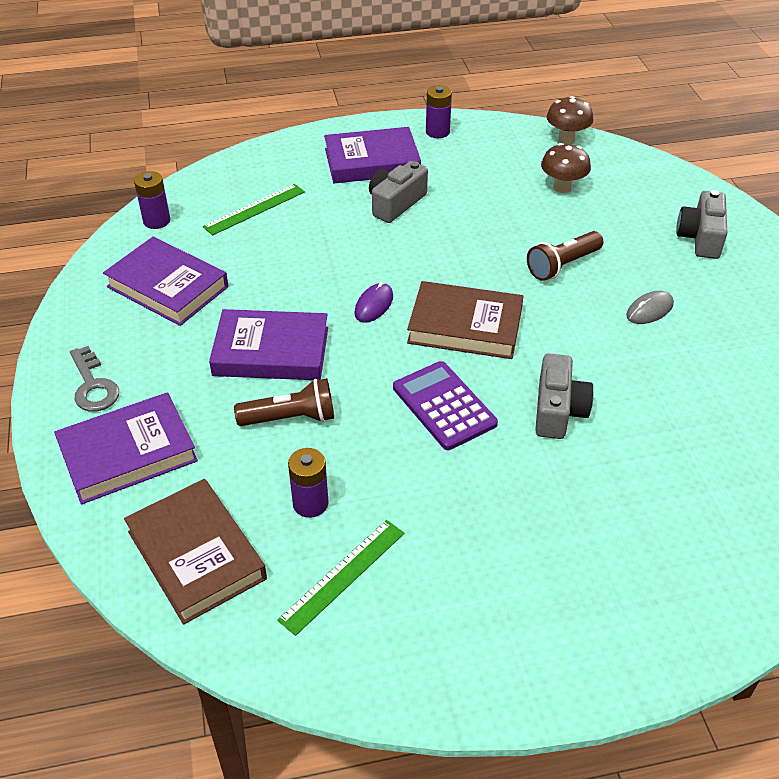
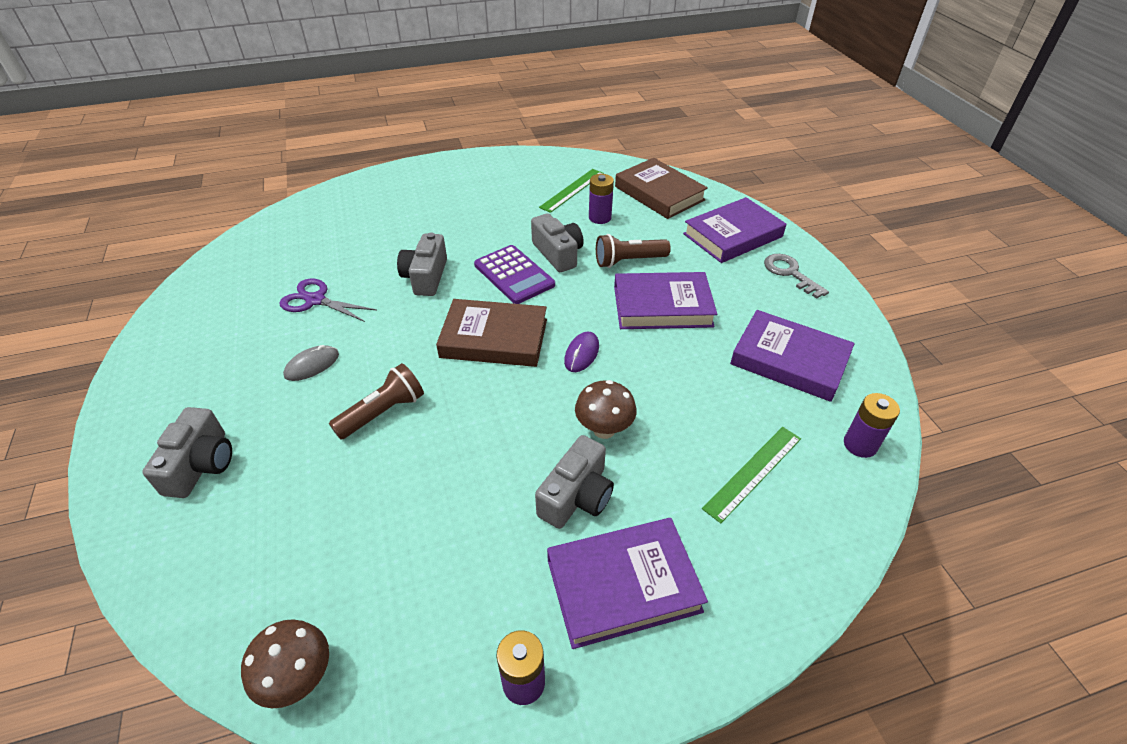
camera: 175 degrees right, 0 degrees up
(383, 437) = (558, 254): none -> grey camera
(562, 187) = (344, 546): brown mushroom -> brown mushroom (604, 429)
(685, 385) = (315, 300): none -> purple scissors

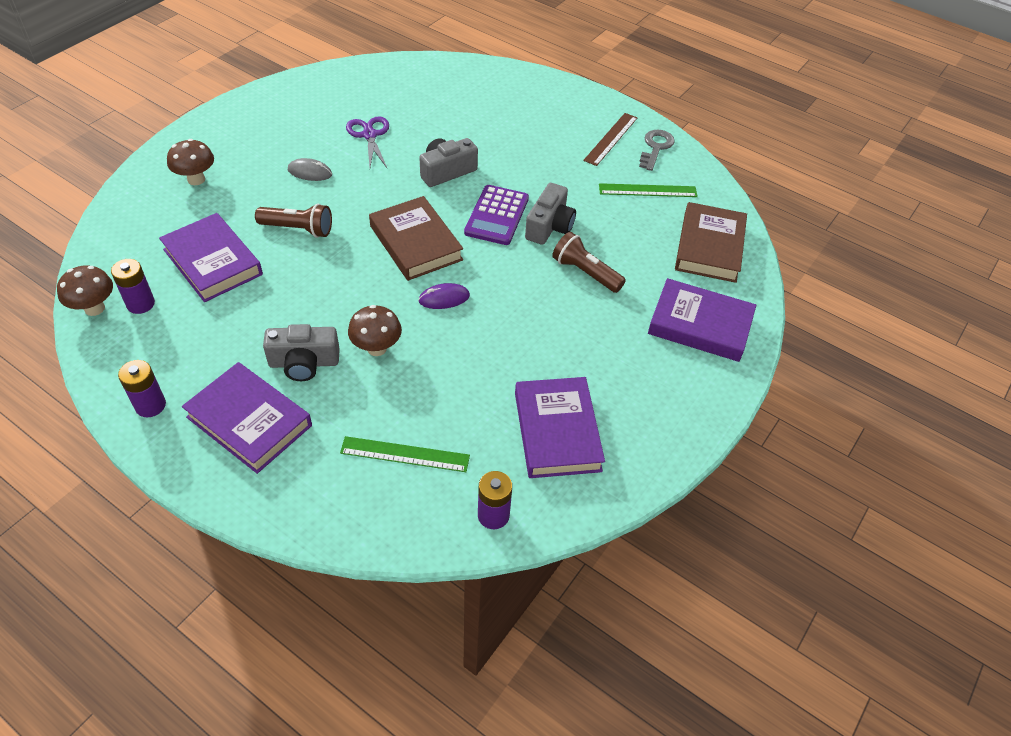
camera: 50 degrees right, 5 degrees up
(201, 464) = (196, 179): grey camera -> brown mushroom
(496, 178) = (611, 139): none -> brown ruler
(600, 217) = (627, 226): purple battery -> purple battery (140, 304)
(662, 306) = (547, 320): purple book -> purple book (213, 262)
(790, 273) = (684, 388): grey key -> grey key (655, 148)

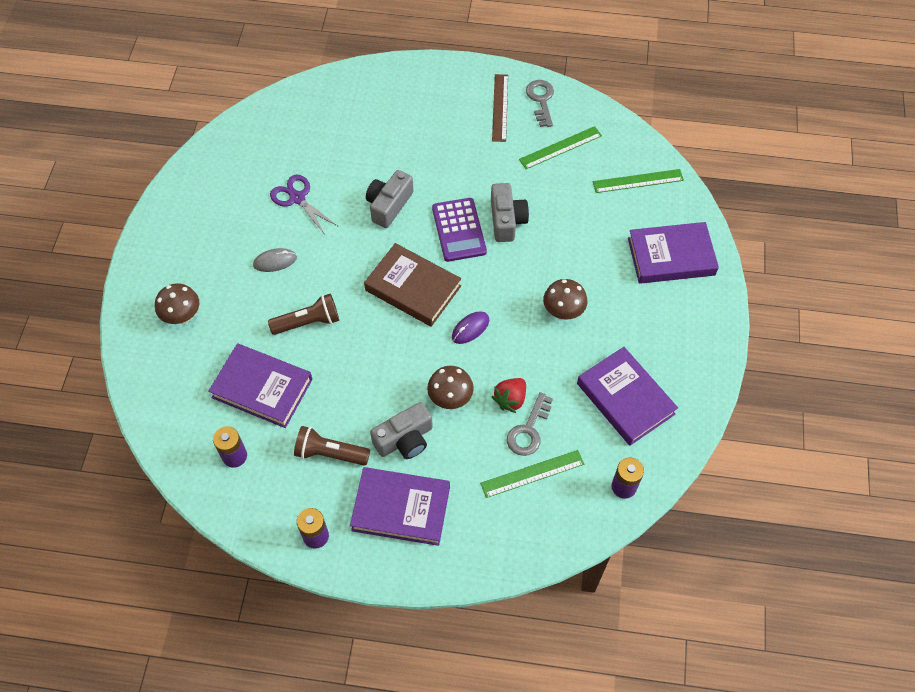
camera: 25 degrees left, 10 degrees up
(94, 308) = (200, 479): brown mushroom -> brown mushroom (563, 312)
(432, 412) = (528, 430): none -> grey key
(435, 376) = (510, 399): none -> red strawberry
(585, 272) = (561, 251): brown flashlight -> brown flashlight (330, 453)
(709, 247) = (638, 181): brown book -> green ruler

